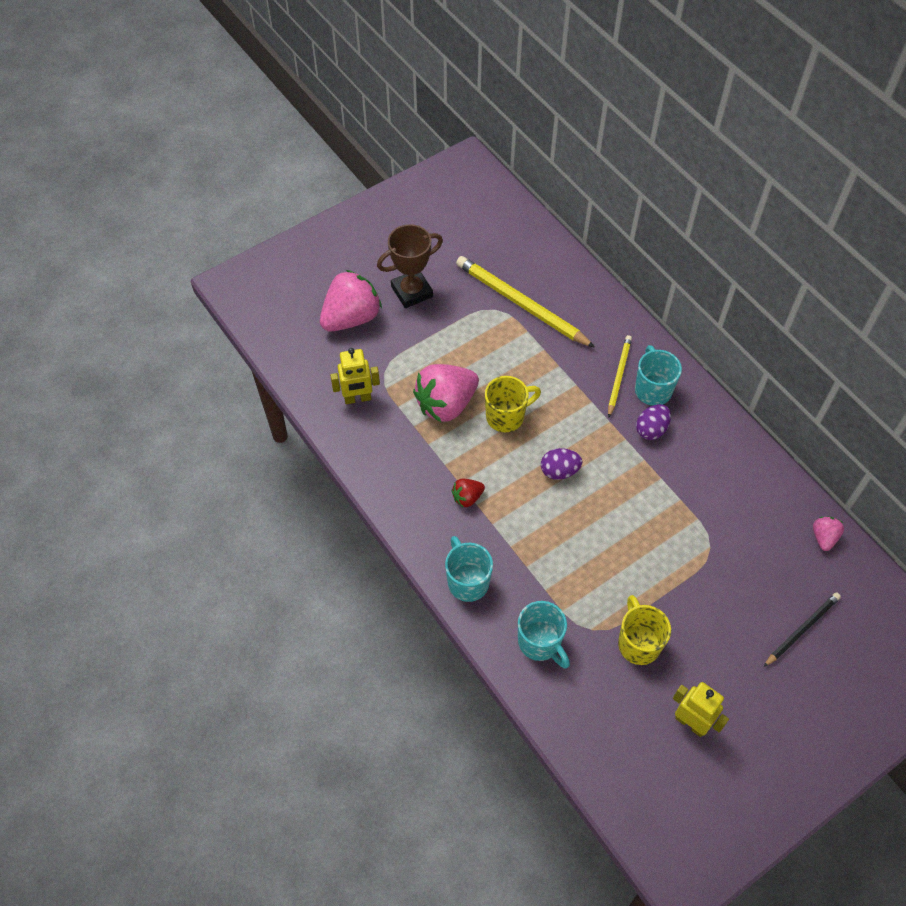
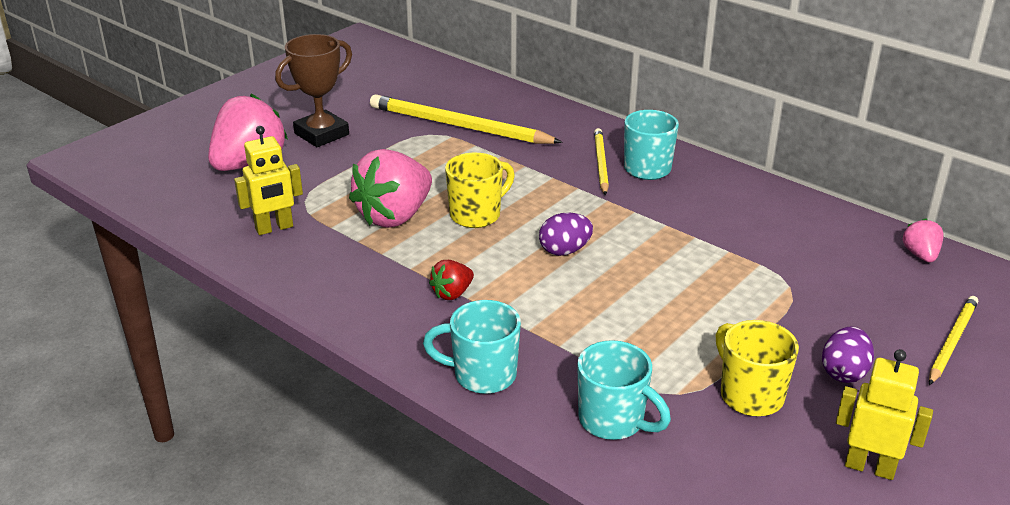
camera: 15 degrees left, 25 degrees down
(467, 581) = (482, 375): turquoise mug -> turquoise mug turned 45 degrees counterclockwise
(651, 429) = (661, 199): purple egg -> purple egg (844, 372)
(802, 629) = (952, 342): black pencil -> yellow pencil

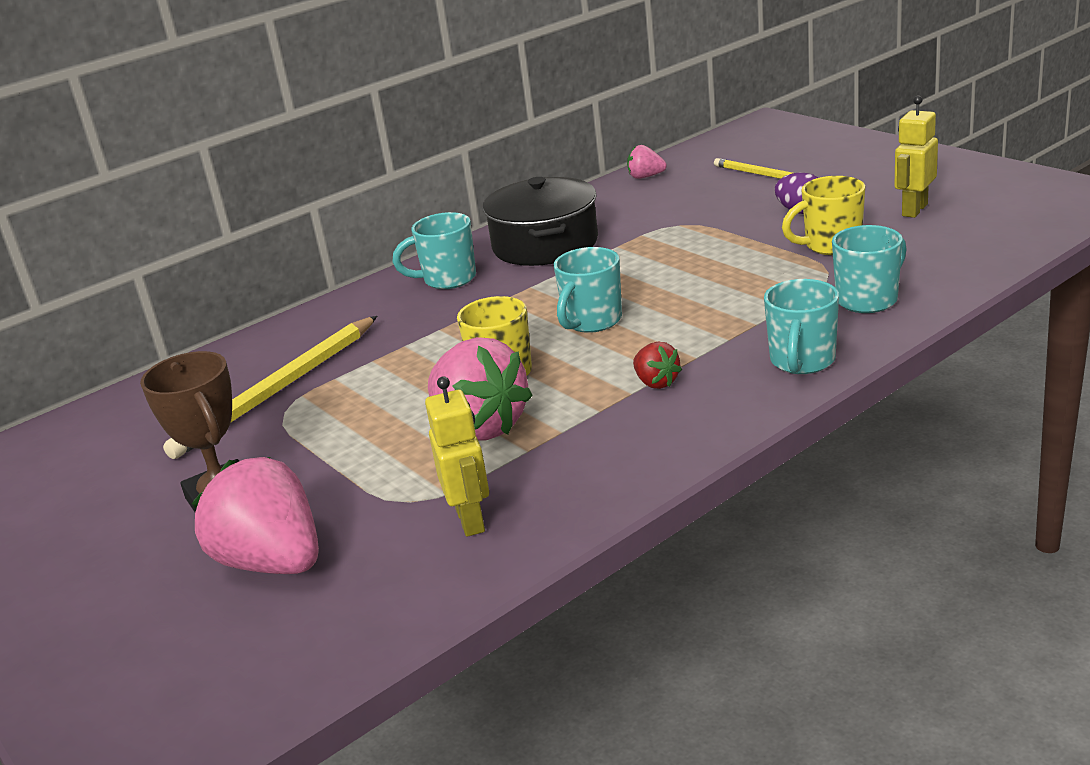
camera: 75 degrees left, 5 degrees down
(565, 251) = (591, 322): purple egg -> turquoise mug
(600, 163) = (425, 302): yellow pencil -> none
(727, 209) = (545, 244): none -> black pot

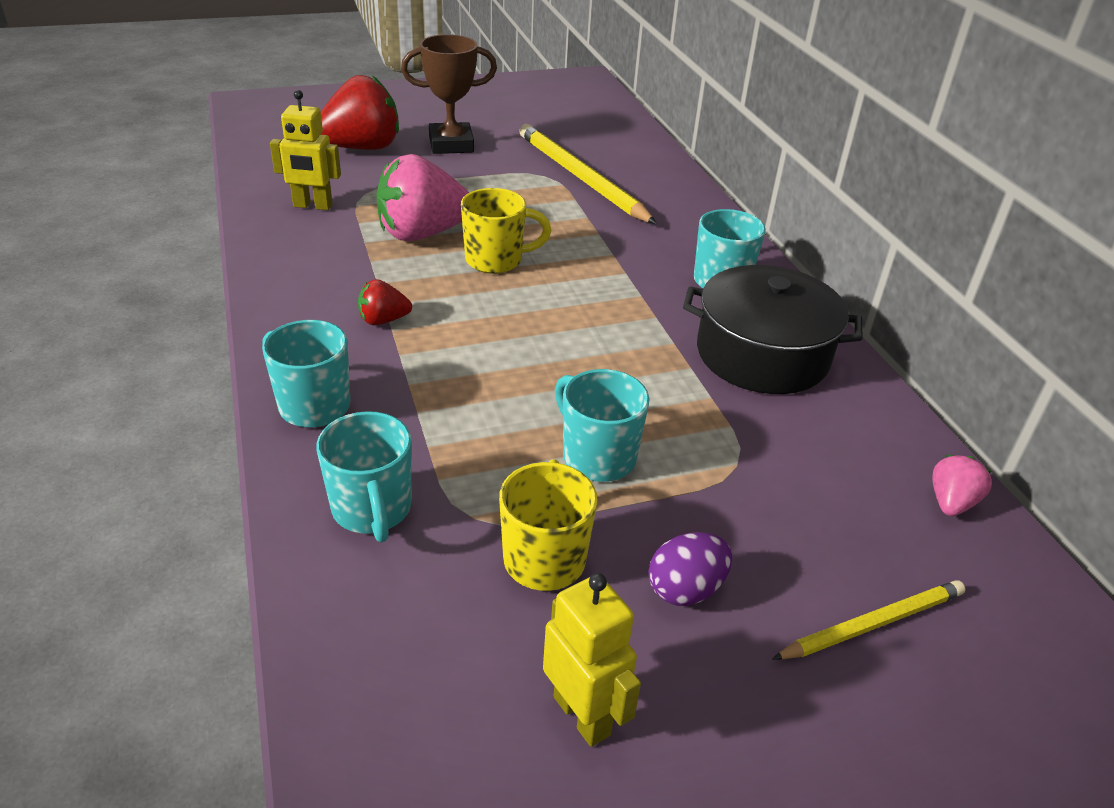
camera: 105 degrees right, 10 degrees up
(272, 562) = (362, 148): pink strawberry -> red strawberry
(591, 322) = (537, 325): turquoise mug -> turquoise mug (597, 457)

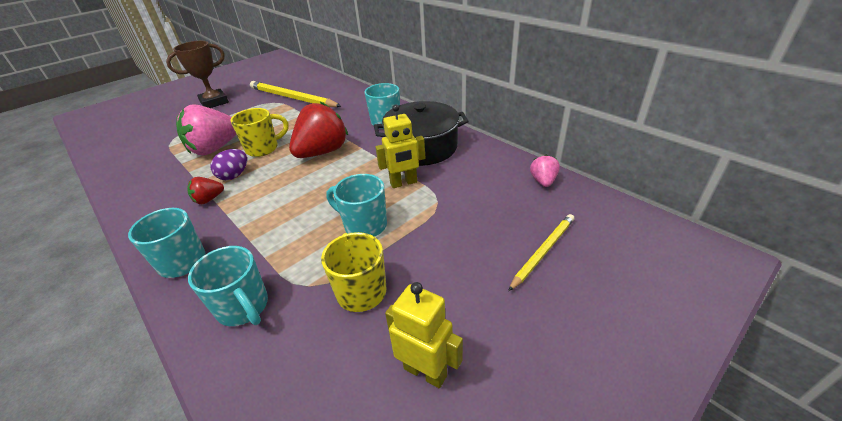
camera: 20 degrees left, 0 degrees up
(312, 206) = (141, 155): yellow robot -> yellow robot (404, 183)
(362, 148) = (162, 118): red strawberry -> red strawberry (322, 152)
(685, 589) = (445, 274): purple egg -> purple egg (234, 175)

